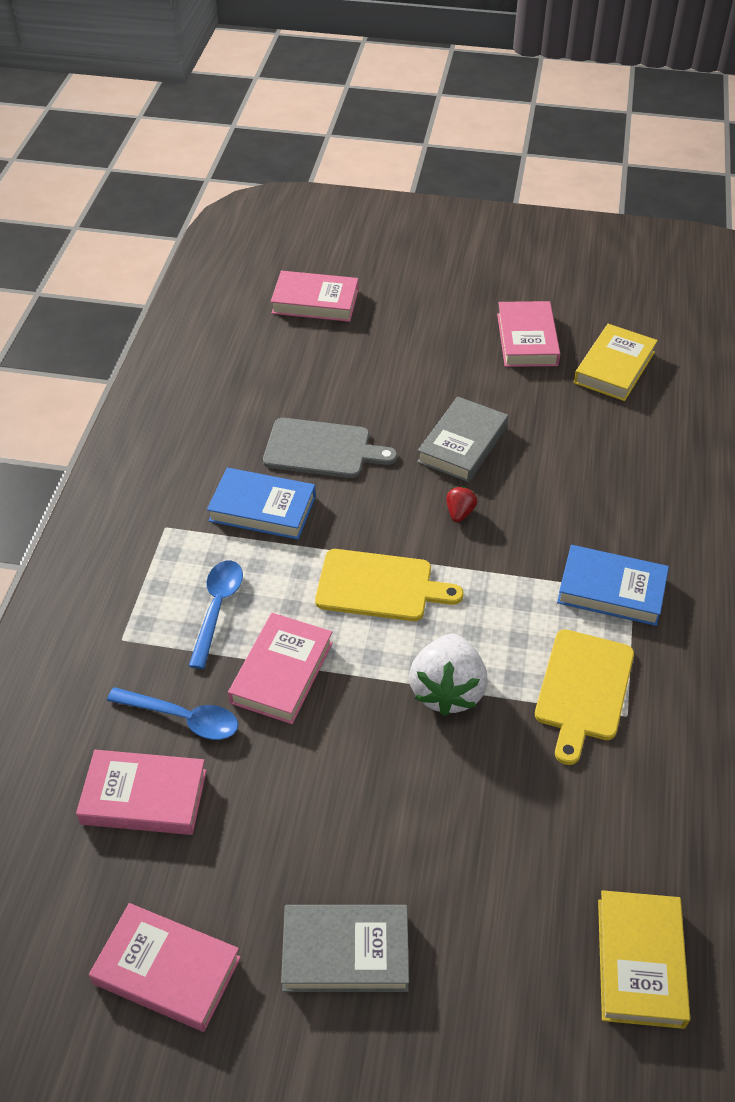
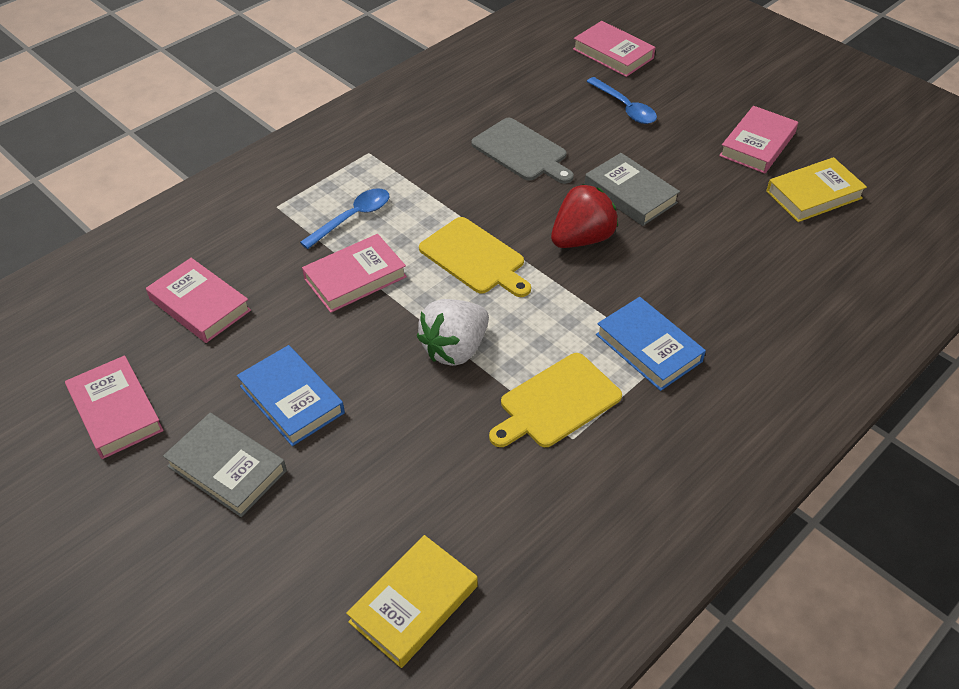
camera: 35 degrees right, 0 degrees up
(183, 718) = (267, 272): blue spoon -> blue spoon (625, 107)
(262, 509) = (443, 171): blue book -> blue book (291, 399)
(459, 513) = (581, 239): red strawberry -> red strawberry, size x2.16
(462, 444) = (630, 194): grey book -> grey book turned 75 degrees clockwise

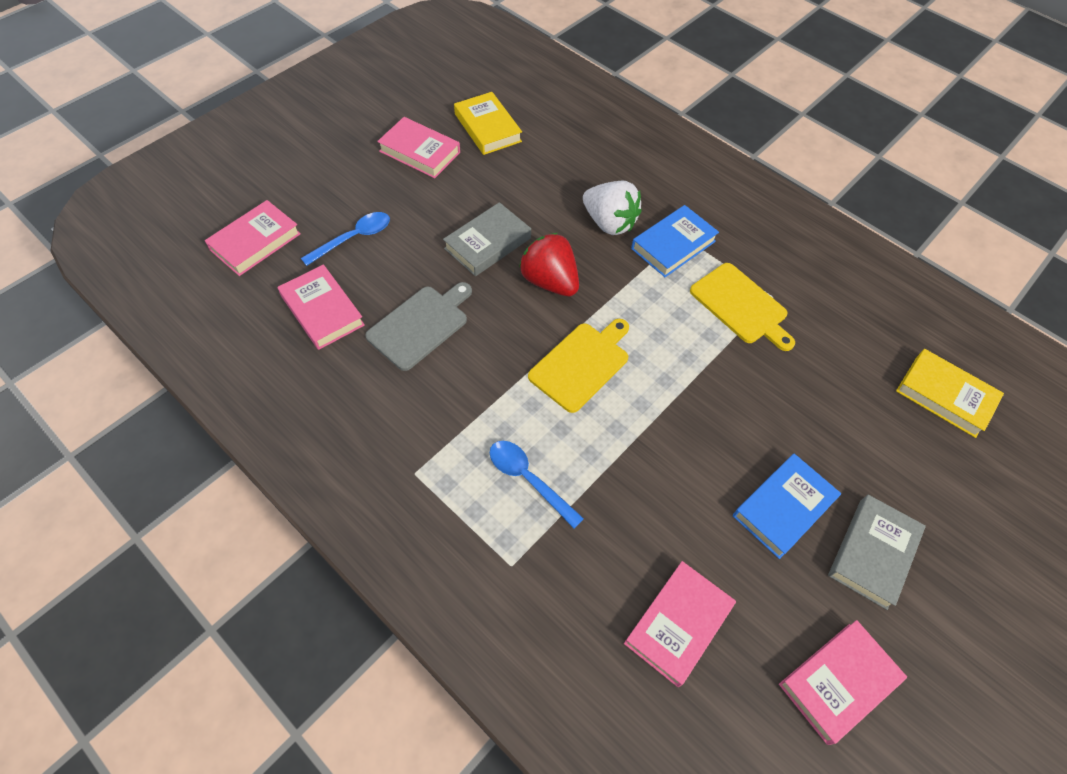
camera: 95 degrees left, 10 degrees up
(355, 278) = (619, 468): pink book -> pink book (322, 310)
(455, 349) = (698, 377): white strawberry -> white strawberry (609, 223)

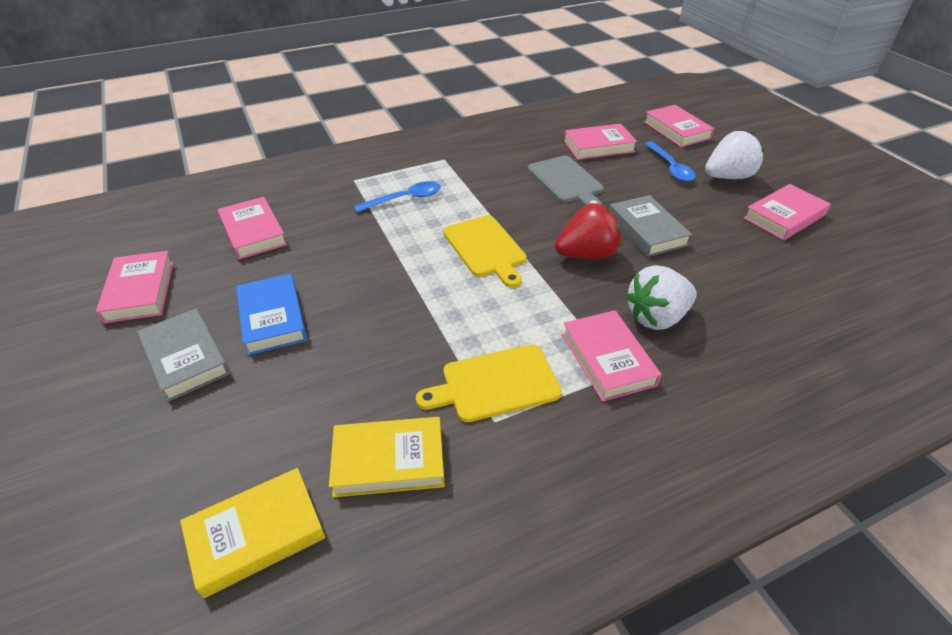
camera: 115 degrees right, 15 degrees down
(358, 192) = (727, 177): none -> white strawberry
(488, 128) = (828, 267): yellow book -> yellow book (389, 461)
(673, 245) = (607, 359): blue book -> pink book

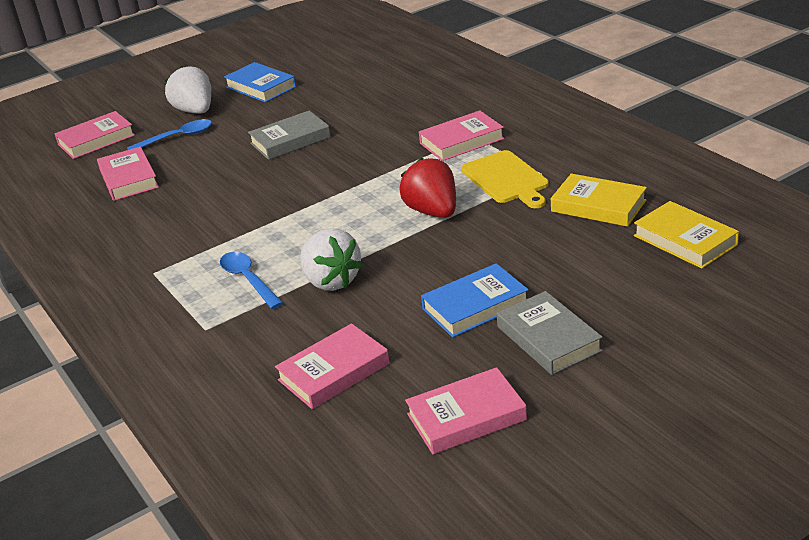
camera: 95 degrees left, 10 degrees down
(186, 358) = (548, 338): grey book -> grey book turned 75 degrees counterclockwise
(389, 461) = (598, 206): yellow book -> yellow book turned 45 degrees counterclockwise
(485, 248) = (334, 213): yellow cutting board -> none
(566, 181) = (205, 188): grey cutting board -> none
(586, 254) = (333, 163): red strawberry -> red strawberry (433, 211)
(656, 317) = (408, 128): white strawberry -> white strawberry (331, 281)
(784, 216) = (261, 87): pink book -> blue book

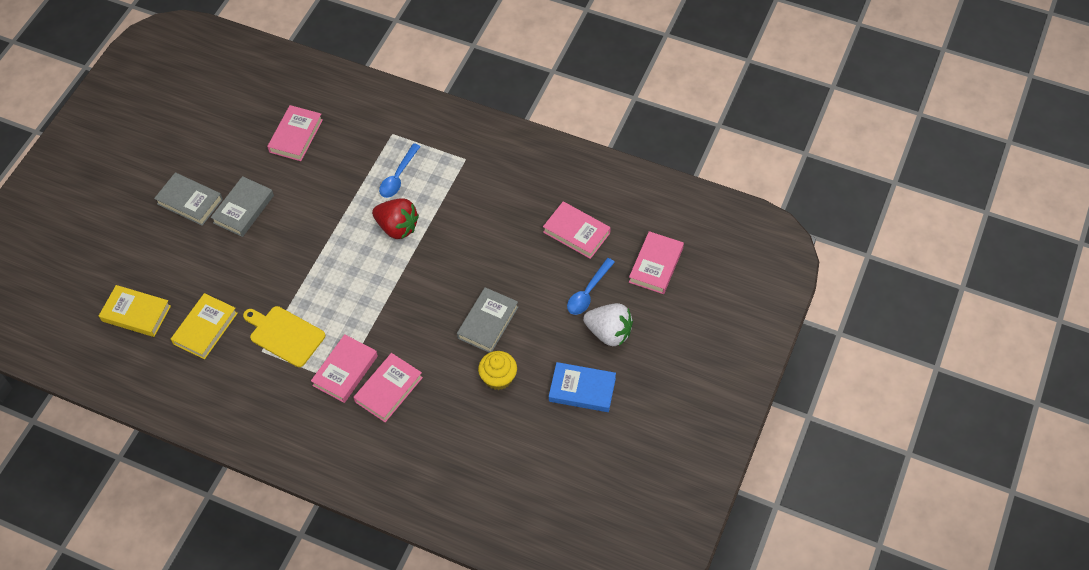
camera: 145 degrees right, 25 degrees up
(248, 280) = (398, 177): blue spoon -> blue spoon turned 90 degrees clockwise
(321, 107) = (498, 377): none -> yellow cupcake
(331, 281) = (344, 195): white strawberry -> none
(433, 211) = (318, 281): red strawberry -> red strawberry (397, 227)
(466, 417) = (209, 137): pink book -> pink book (389, 389)
(475, 306) = (243, 209): blue book -> grey book
(598, 206) = (205, 328): yellow book -> yellow book turned 60 degrees counterclockwise

